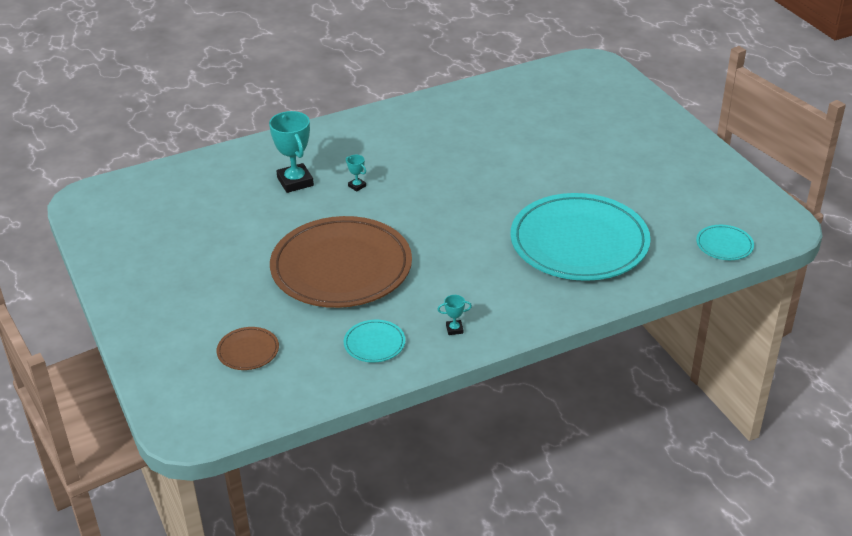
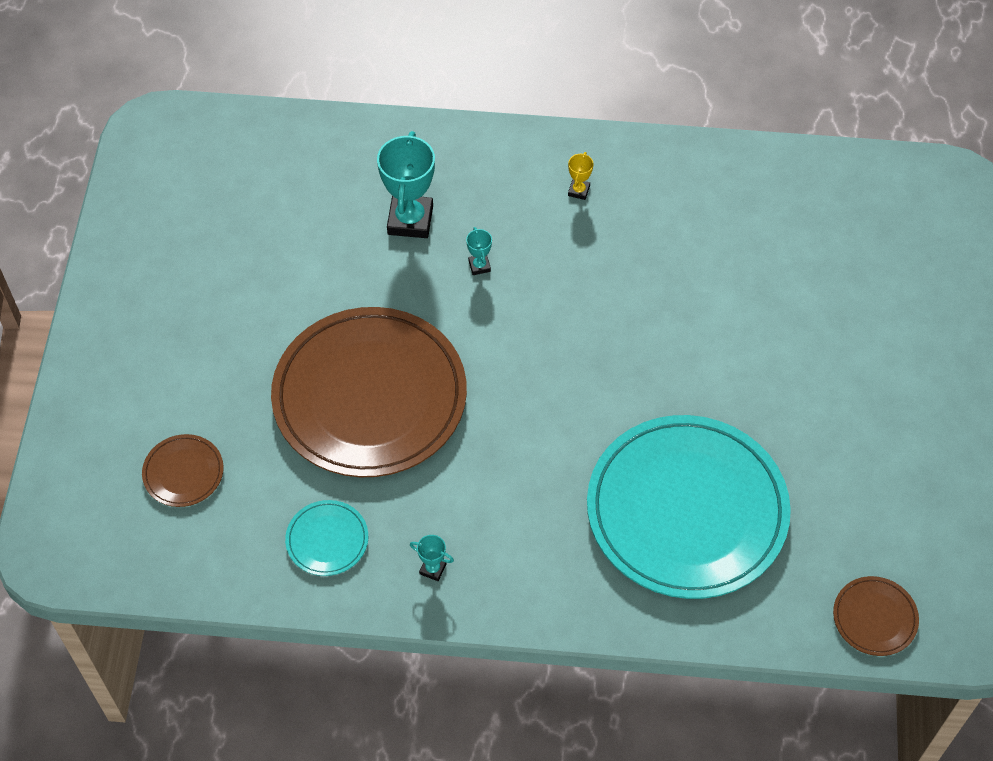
camera: 30 degrees right, 20 degrees up
(387, 134) = (579, 191): none -> yellow trophy
(724, 245) = (874, 618): turquoise plate -> brown plate

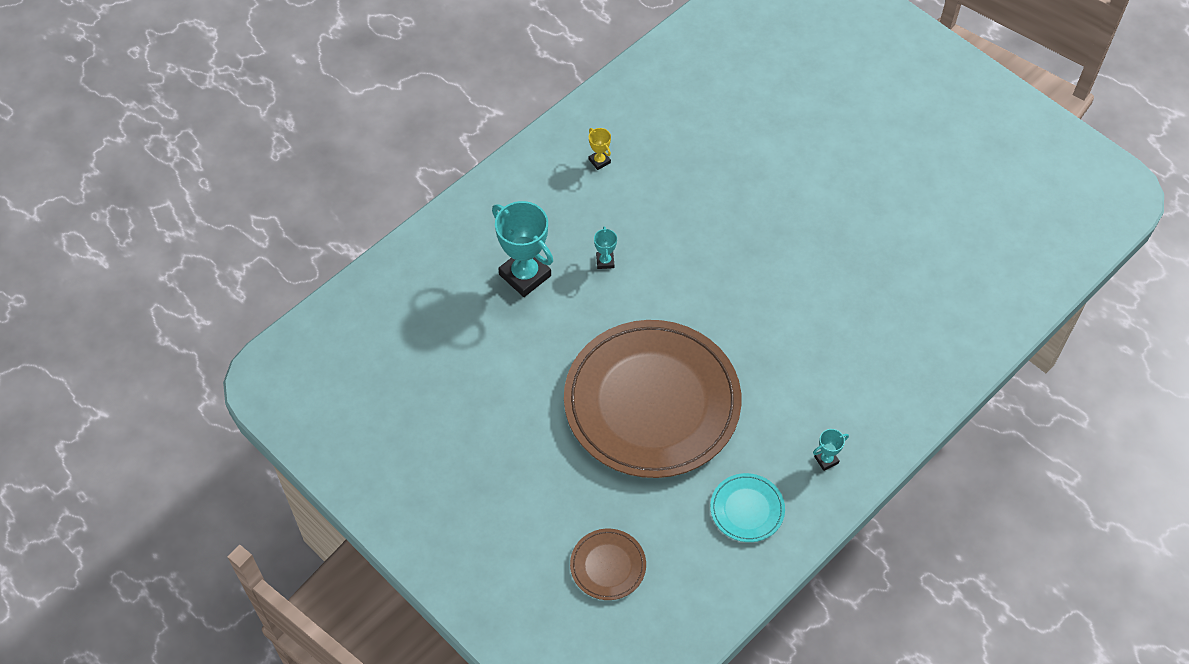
camera: 50 degrees left, 0 degrees up
(479, 266) = (605, 261): turquoise trophy -> turquoise trophy turned 60 degrees clockwise
(687, 510) = (907, 282): turquoise plate -> none
(874, 618) = (1067, 240): brown plate -> none

